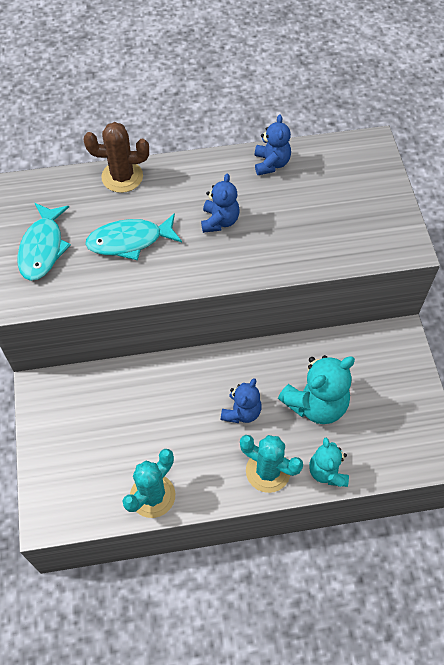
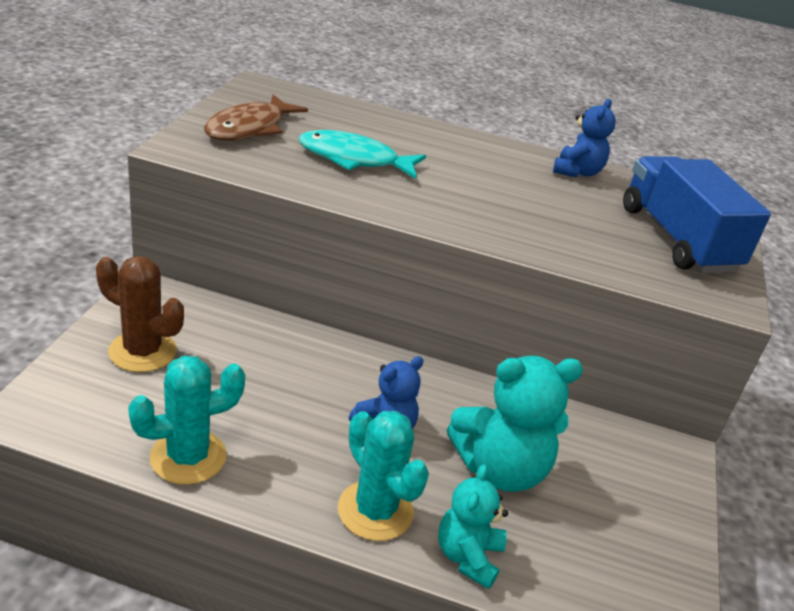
camera: 20 degrees right, 25 degrees down
(43, 248) = (249, 128): turquoise fish -> brown fish
(122, 177) = (388, 119): brown cactus -> brown cactus (142, 351)
(219, 221) = (478, 186): blue teddy bear -> none
(359, 203) = (677, 239): none -> blue truck

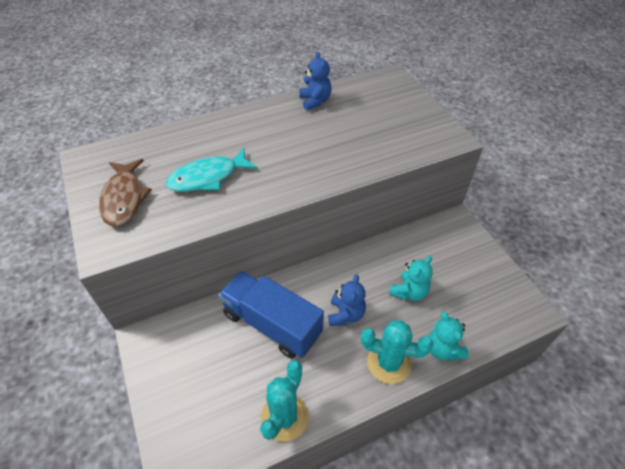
camera: 35 degrees left, 15 degrees up
(142, 351) = (188, 379): brown cactus -> none
(500, 469) = (409, 292): turquoise teddy bear -> turquoise teddy bear, size x0.61
(677, 239) = (398, 115): blue truck -> blue truck (272, 324)

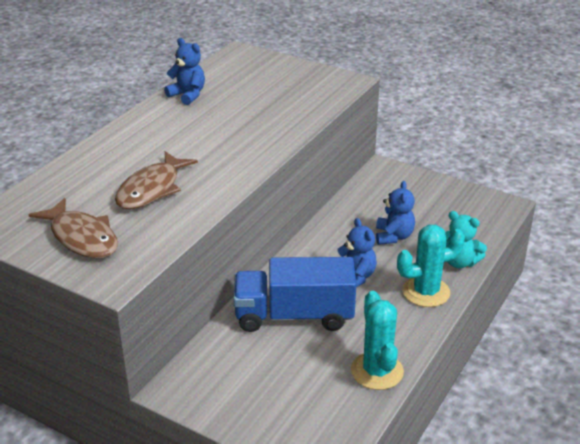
camera: 35 degrees left, 15 degrees down
(208, 177) = (151, 189): turquoise fish -> brown fish
(409, 292) = (393, 236): turquoise teddy bear -> blue teddy bear

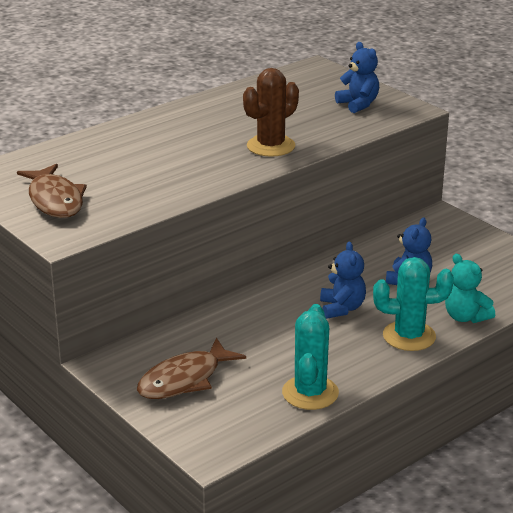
camera: 20 degrees right, 5 degrees down
(151, 189) = (144, 172): brown fish -> brown fish (184, 379)
(187, 95) = (234, 97): blue teddy bear -> blue teddy bear (358, 104)
(251, 139) = (271, 146): none -> brown cactus
(294, 316) = (257, 329): blue truck -> none

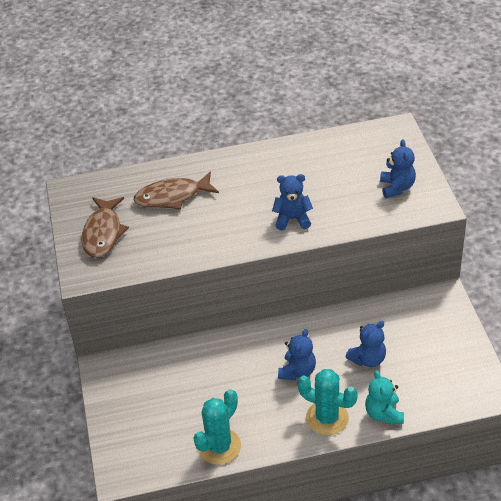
camera: 30 degrees right, 15 degrees up
(184, 379) = (144, 401): brown fish -> brown fish (172, 197)
(271, 146) = (292, 219): brown cactus -> blue teddy bear

